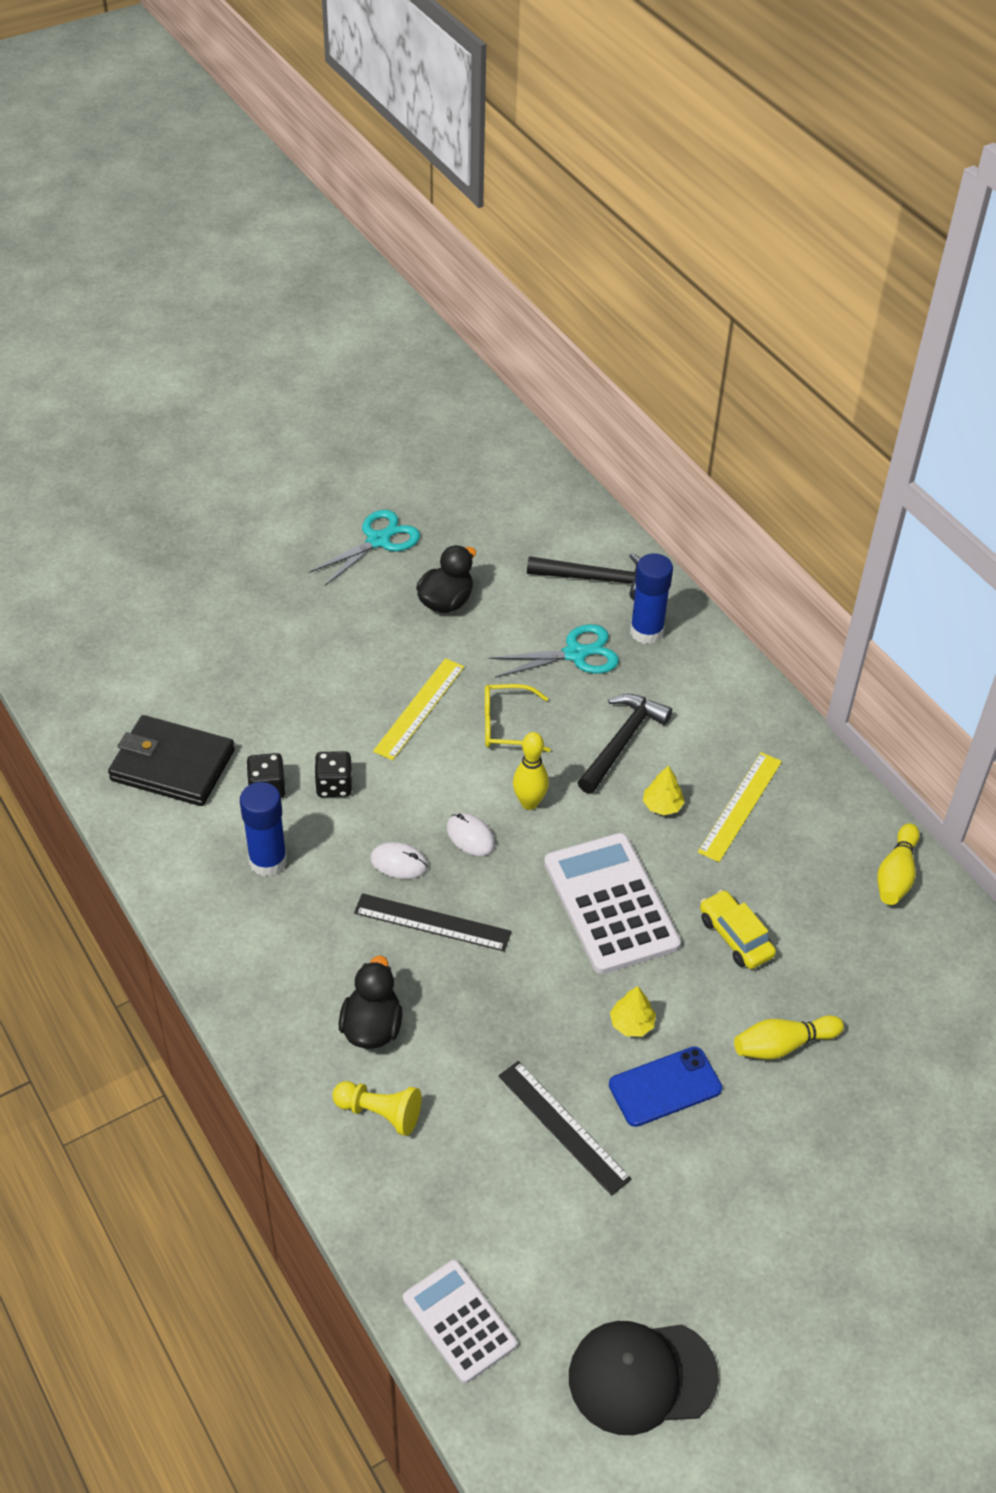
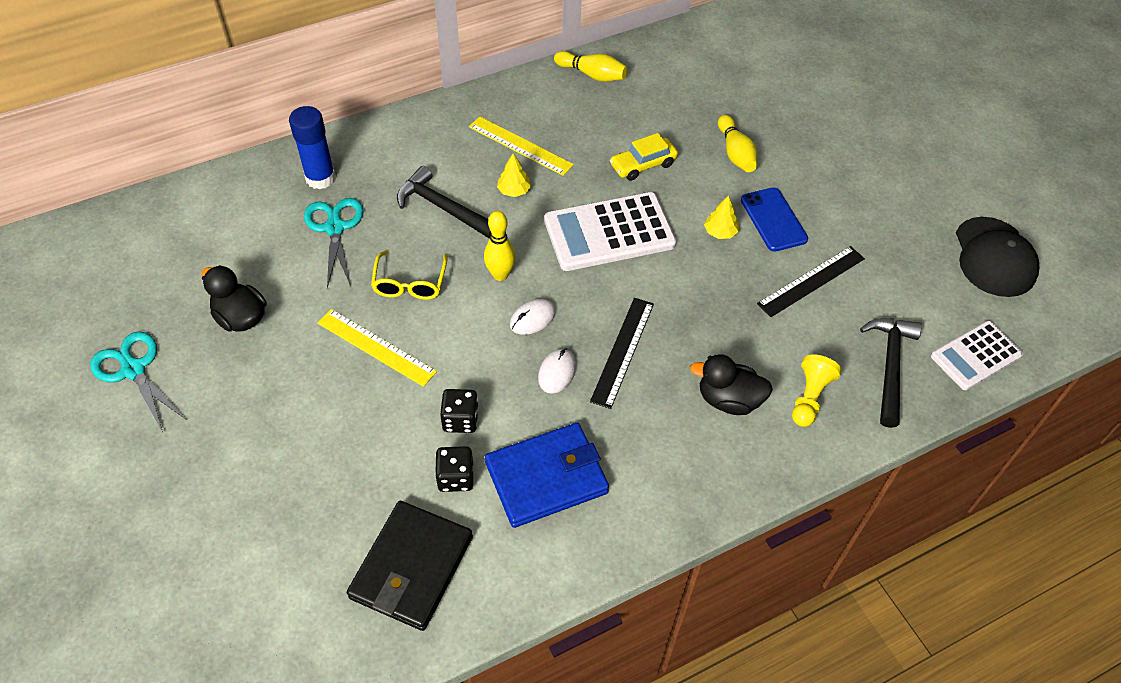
camera: 85 degrees left, 5 degrees up
(268, 861) = (546, 477): blue glue stick -> blue wallet
(597, 579) = (246, 204): black hammer -> black hammer (890, 366)

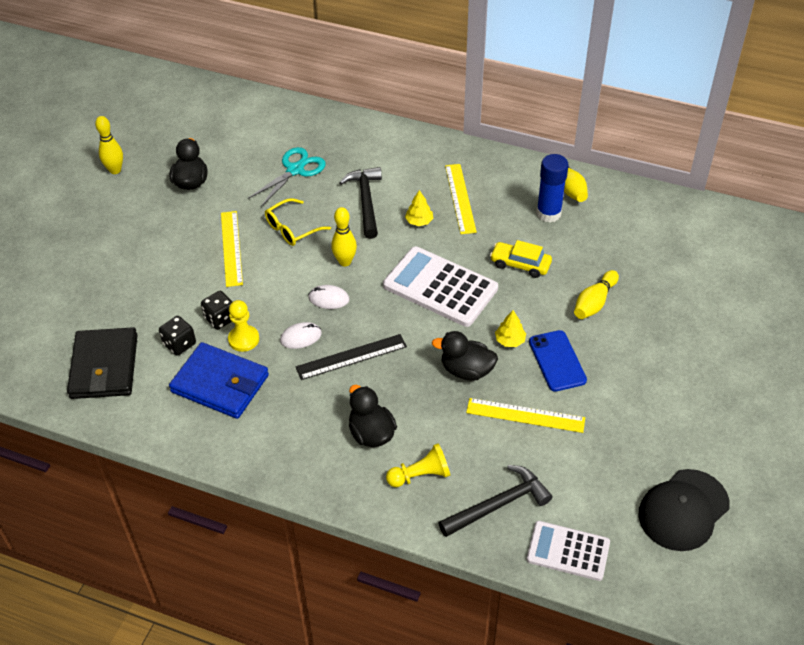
camera: 50 degrees right, 5 degrees down
(133, 370) = (115, 170): turquoise scissors -> yellow bowling pin
(320, 178) = (324, 137): blue glue stick -> blue glue stick (548, 213)
(412, 567) = (104, 366): black wallet -> black wallet turned 75 degrees counterclockwise
(509, 419) = (244, 339): none -> yellow pawn
(723, 283) = (466, 370): none -> black duck
(773, 219) = (557, 361): blue phone -> blue phone turned 45 degrees counterclockwise
(811, 281) = (525, 415): black ruler -> yellow ruler

